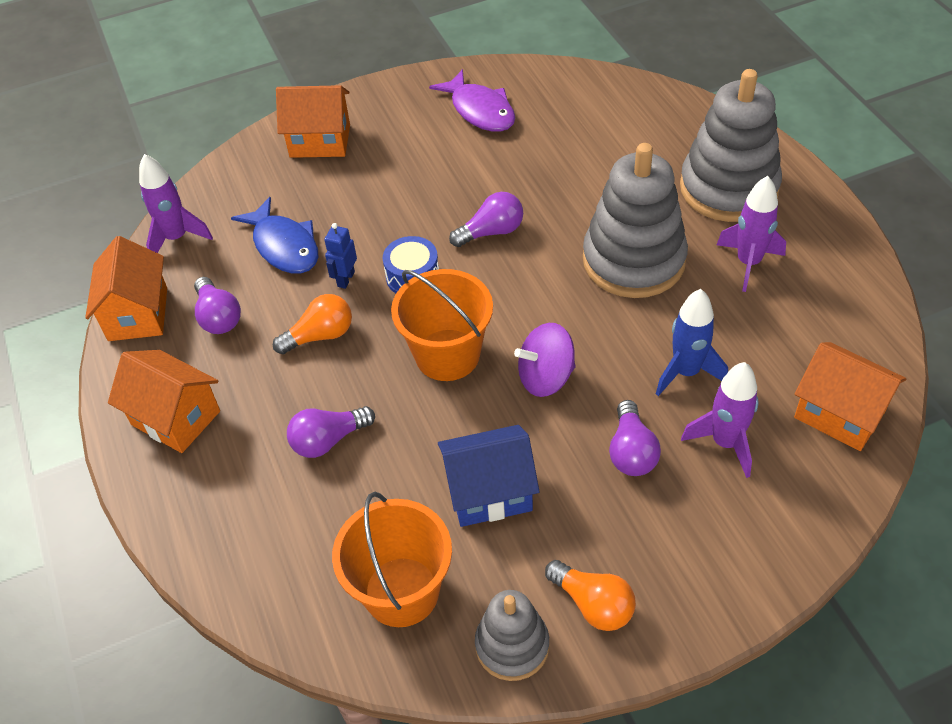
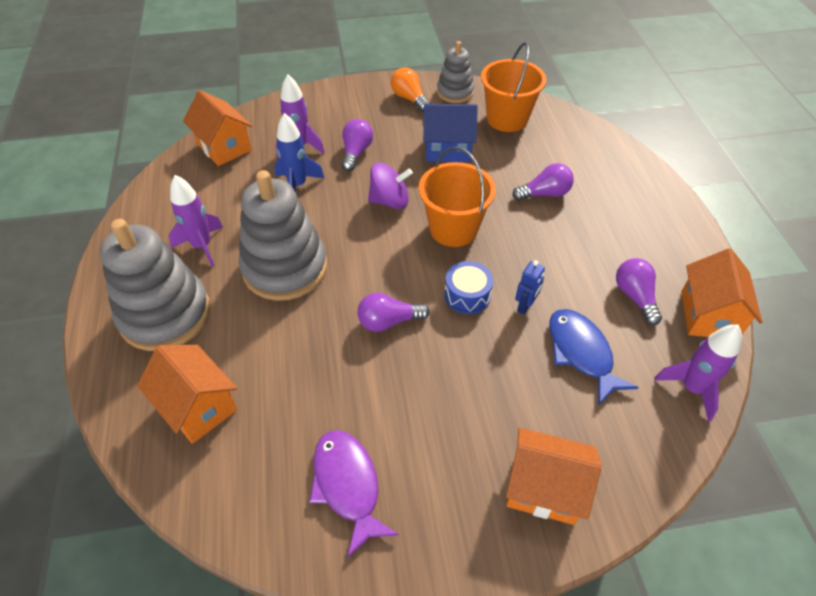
camera: 170 degrees left, 0 degrees up
(175, 418) = (655, 228): orange house -> orange house (198, 406)
(320, 335) = (548, 263): orange light bulb -> none

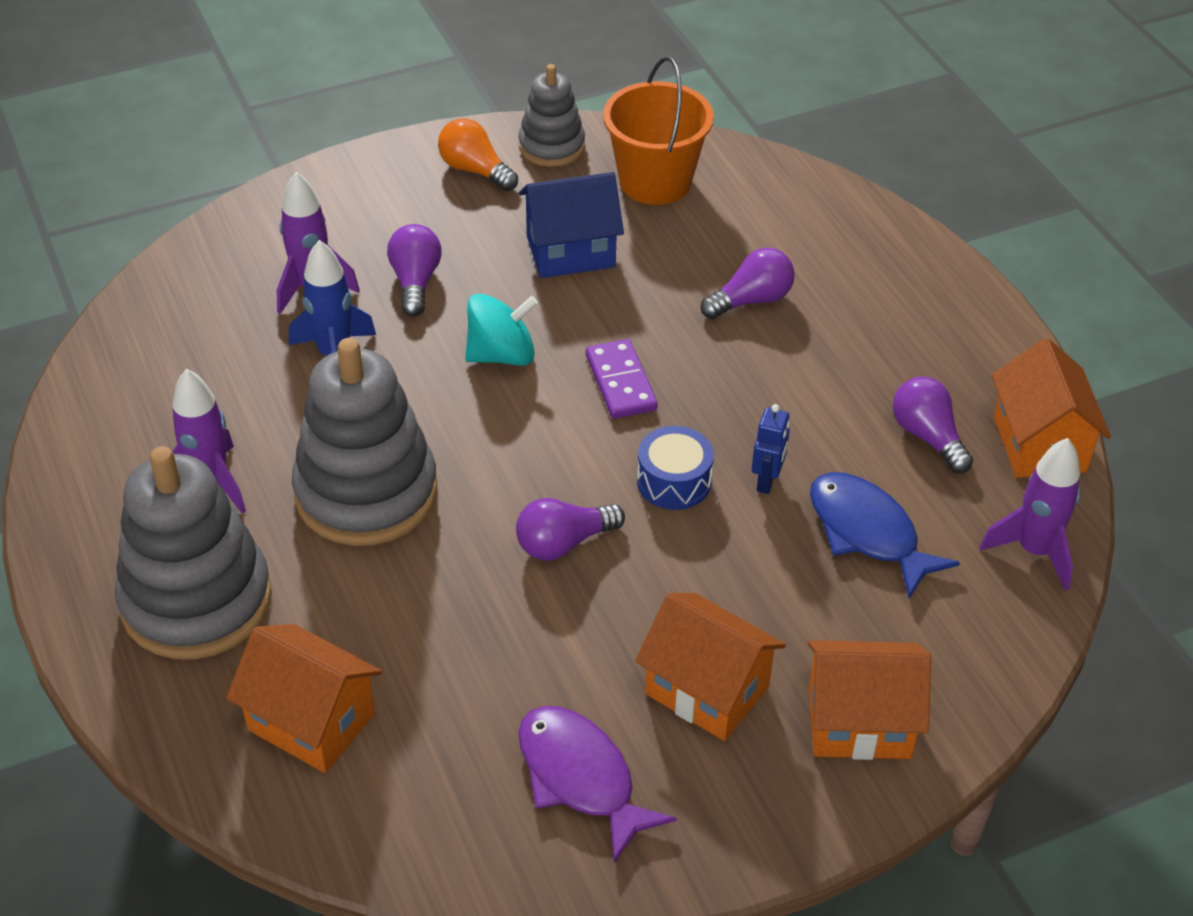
camera: 15 degrees left, 5 degrees down
(224, 147) = (175, 310): orange house -> orange house (707, 690)
(390, 201) = (501, 355): purple spinning top -> turquoise spinning top
(453, 229) = (621, 382): orange bucket -> purple domino

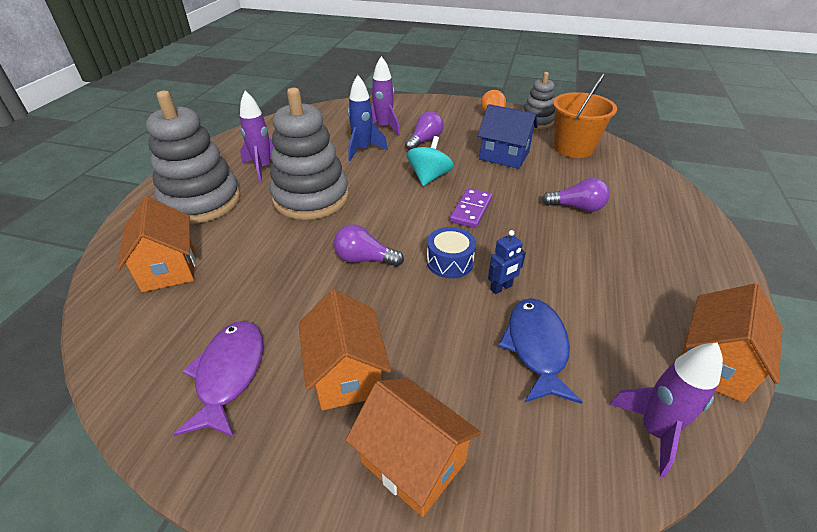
camera: 40 degrees right, 5 degrees down
(501, 355) = (429, 177): turquoise spinning top -> turquoise spinning top turned 90 degrees counterclockwise
(928, 436) = (628, 317): purple light bulb -> none

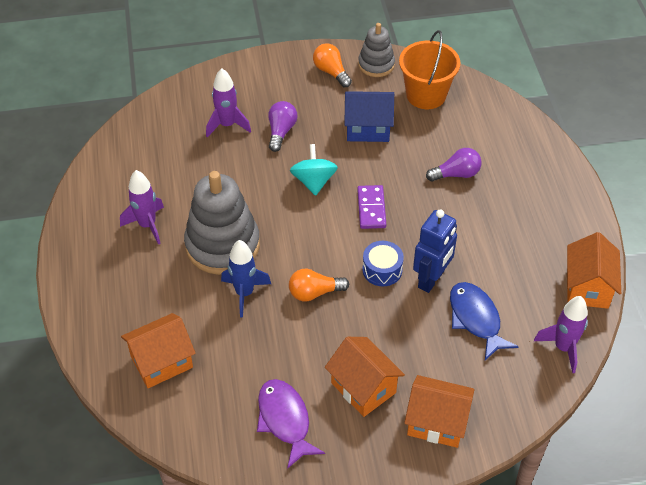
camera: 25 degrees left, 10 degrees up
(169, 268) = (161, 362): orange house -> orange house turned 75 degrees counterclockwise
(201, 201) = (123, 286): grey stacking toy -> none
(363, 150) = (228, 166): blue rocket -> blue rocket (244, 293)
(364, 259) = (314, 292): purple light bulb -> orange light bulb
(501, 288) = (431, 279): blue robot -> blue robot, size x1.84

